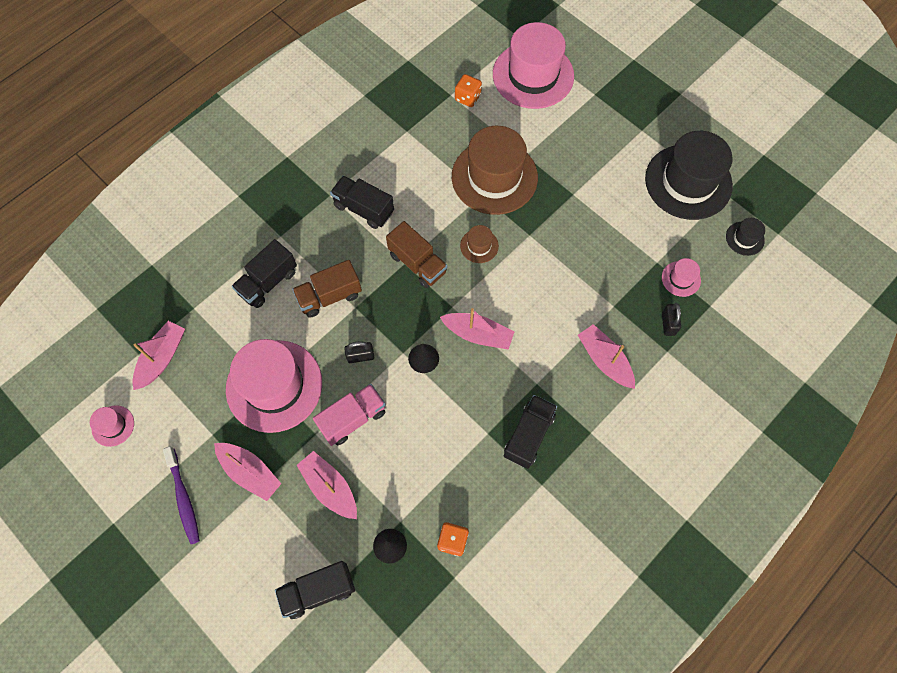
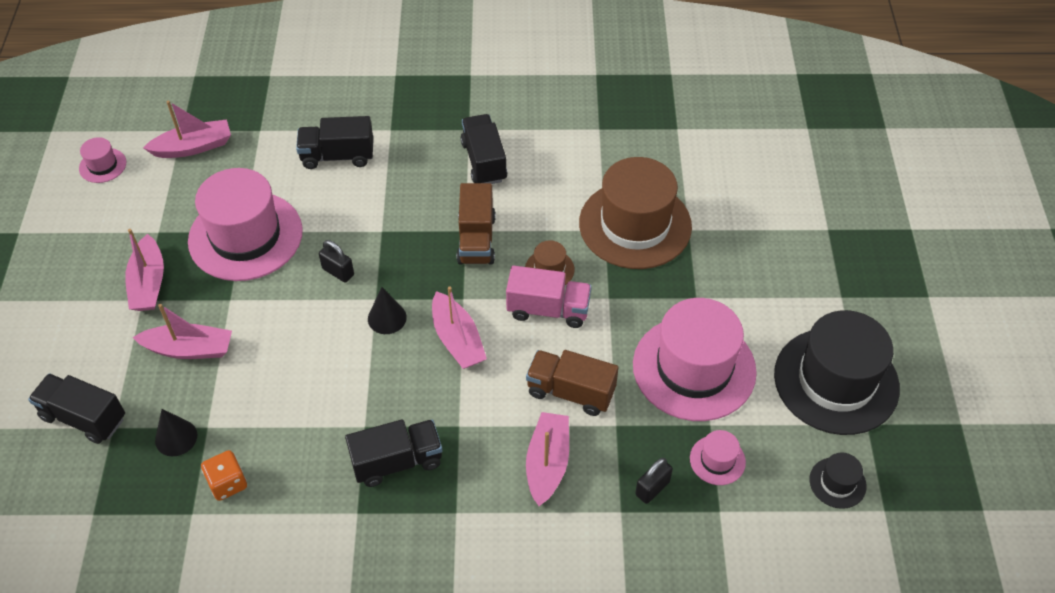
camera: 45 degrees right, 15 degrees down
(184, 498) = (82, 259): purple toothbrush -> none
(329, 296) = (372, 205): brown truck -> brown truck (570, 392)
(330, 487) = (189, 349): pink boat -> pink boat turned 90 degrees clockwise
(353, 419) = (272, 314): pink truck -> pink truck (548, 309)
(467, 98) = (691, 142): orange dice -> none
(533, 75) = (781, 168): pink hat -> pink hat (694, 368)

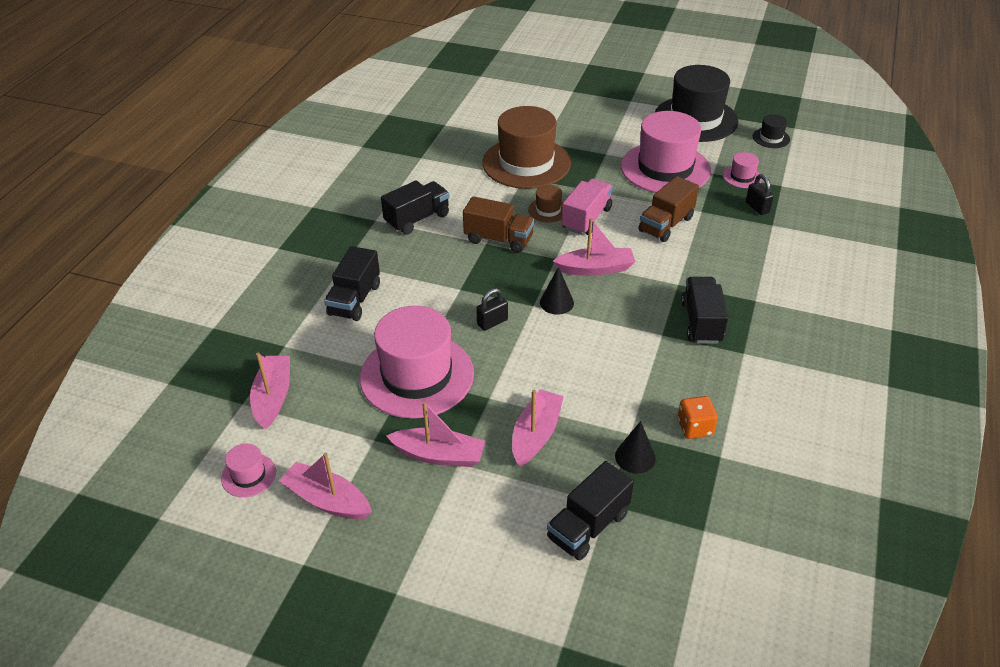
camera: 70 degrees left, 10 degrees down
(484, 161) = (417, 219): black truck -> black truck turned 135 degrees clockwise
(547, 463) = (724, 248): pink boat -> pink boat (327, 500)

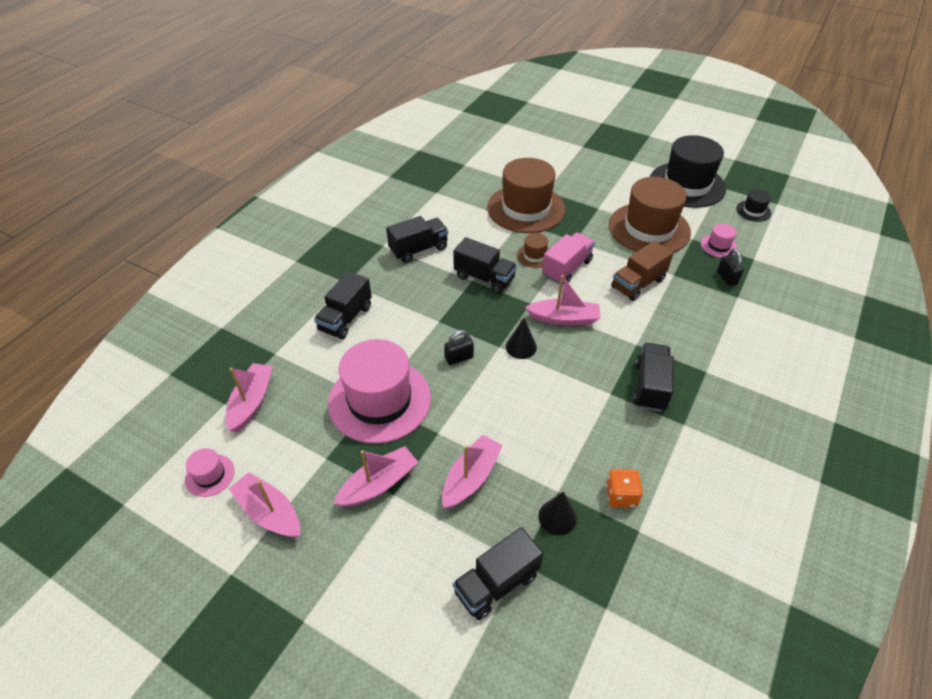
camera: 10 degrees right, 5 degrees up
(439, 455) = (379, 484): pink boat -> pink boat turned 60 degrees counterclockwise
(499, 239) = (484, 278): brown truck -> black truck
(665, 168) = (649, 229): pink hat -> brown hat

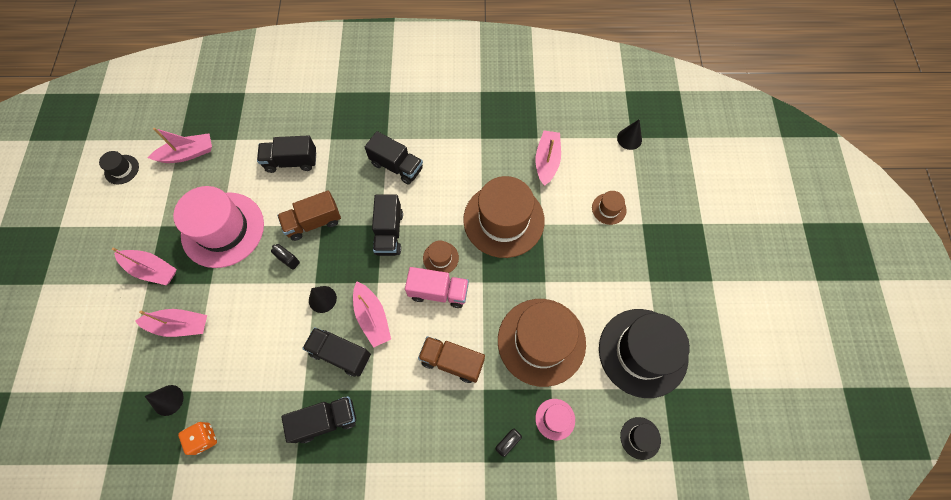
camera: 60 degrees right, 20 degrees up
(210, 475) = (122, 169): pink hat -> black hat
(269, 512) = (107, 219): pink boat -> pink boat (547, 161)
(431, 325) = (313, 222): none -> brown truck
(496, 583) = (102, 383): black truck -> black truck (340, 354)
(506, 124) = (629, 139): none -> black cone
(558, 155) = (609, 209): none -> brown hat

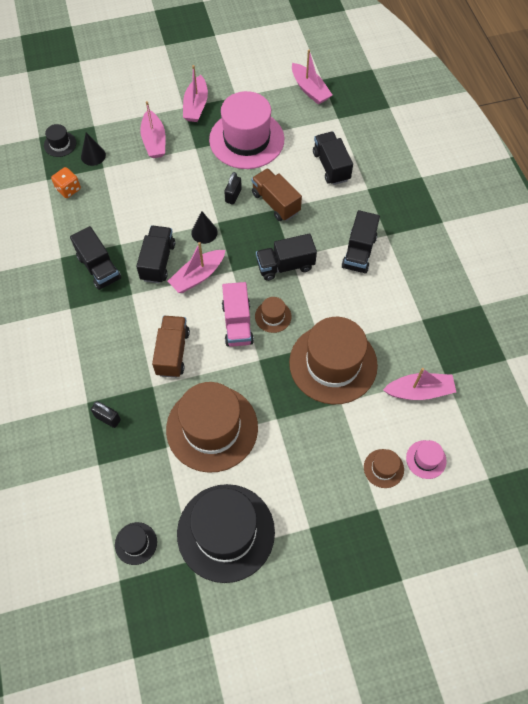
camera: 75 degrees right, 5 degrees down
(122, 169) = (278, 52): black hat -> black hat (60, 144)
(555, 419) = (138, 456): pink hat -> pink hat (426, 459)
(629, 139) = (485, 476): black cone -> none

